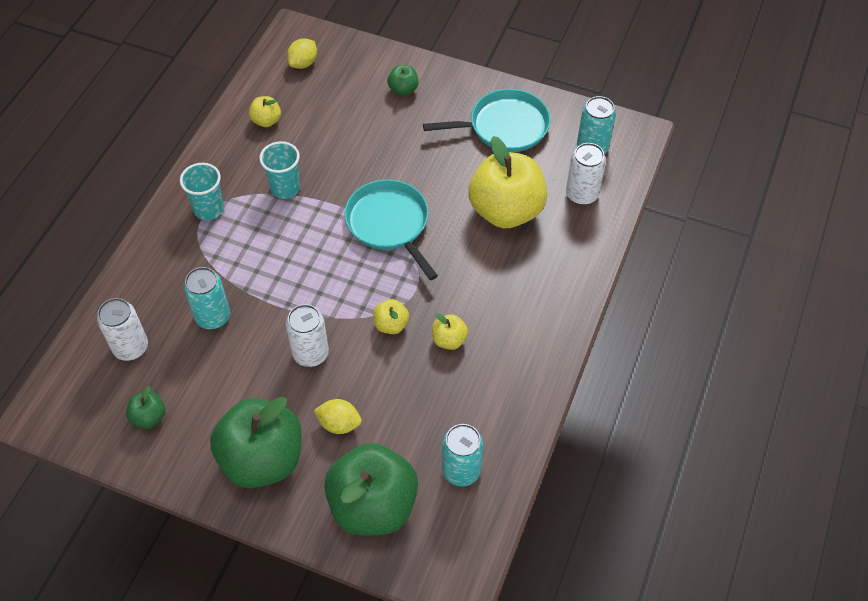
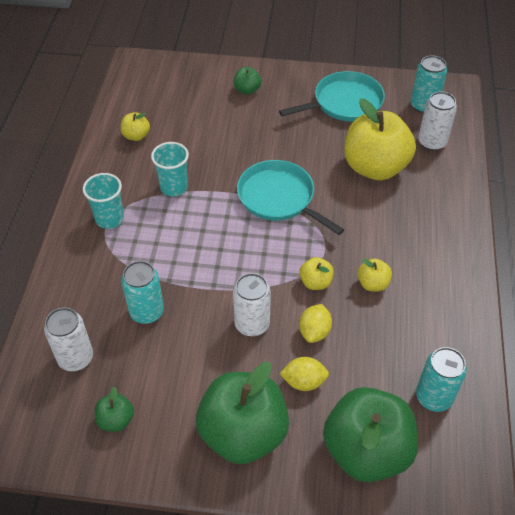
camera: 15 degrees left, 5 degrees down
(303, 63) = (152, 85): yellow lemon -> yellow lemon (314, 331)

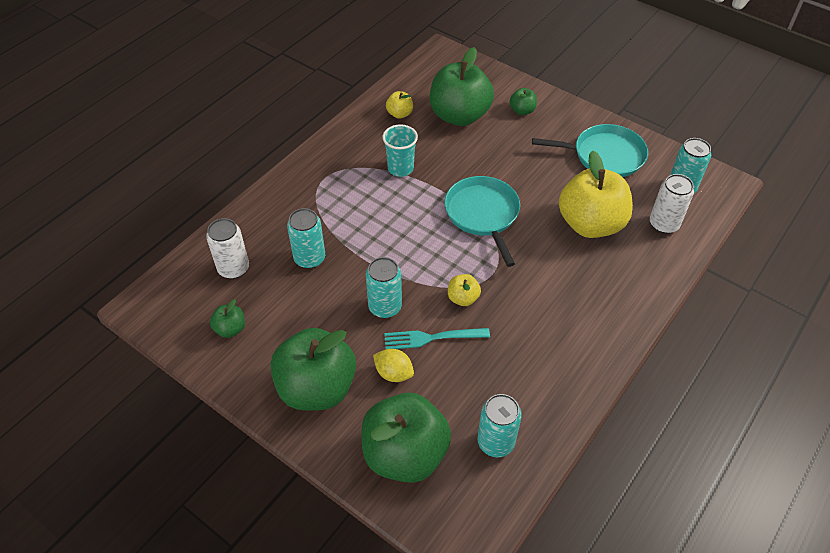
camera: 30 degrees right, 0 degrees up
(109, 219) = (332, 173): turquoise cup -> none
(194, 116) = (459, 115): none -> green apple
(252, 324) = (385, 307): white can -> turquoise can
(314, 331) = (432, 338): yellow lemon -> turquoise fork
(372, 284) = (512, 323): yellow apple -> none

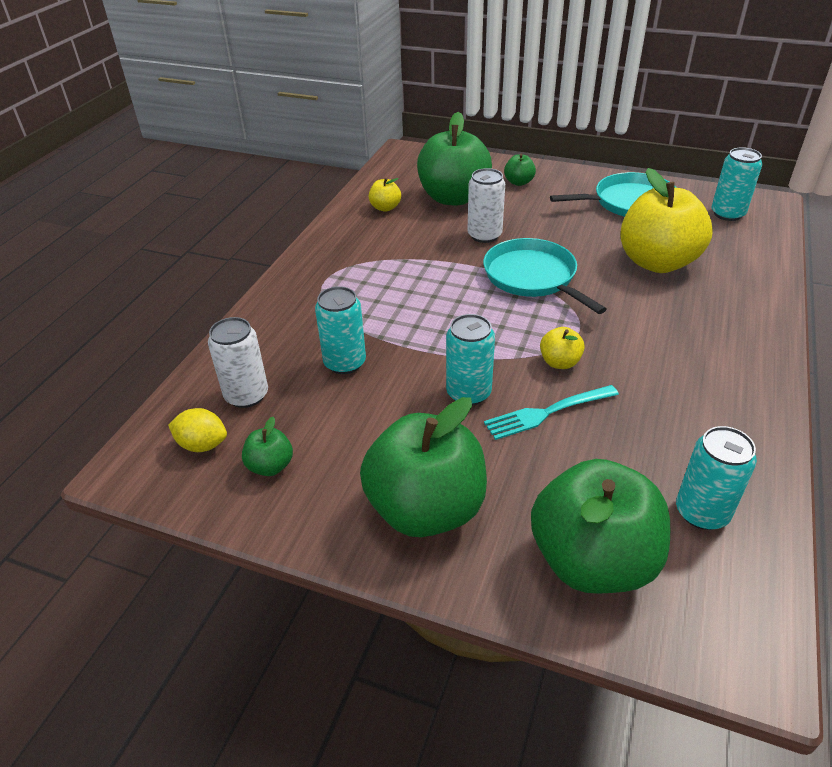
camera: 15 degrees left, 10 degrees down
(393, 373) = (521, 464): yellow lemon -> yellow lemon (202, 445)
(400, 168) = (412, 254): turquoise cup -> none
(664, 224) = (733, 247): white can -> white can (484, 235)

